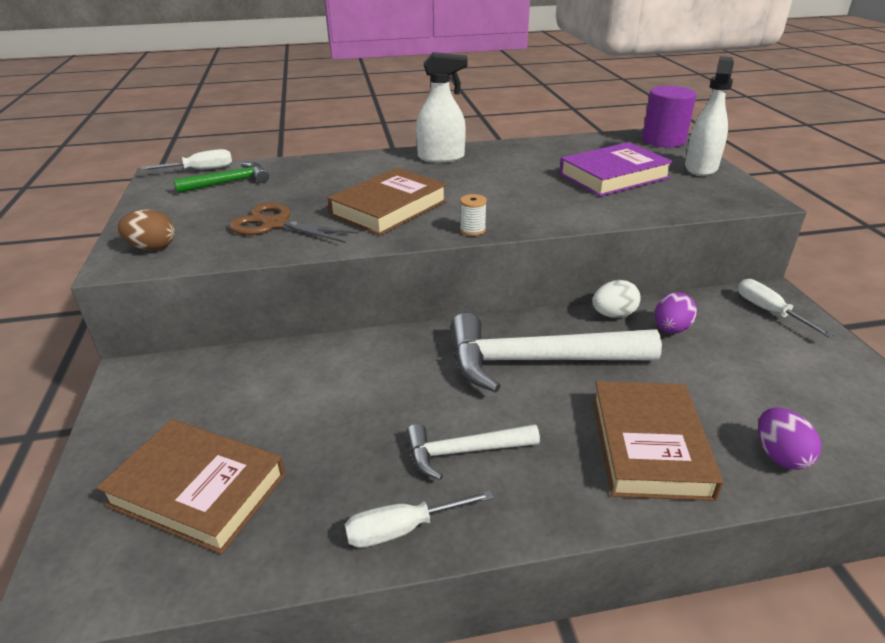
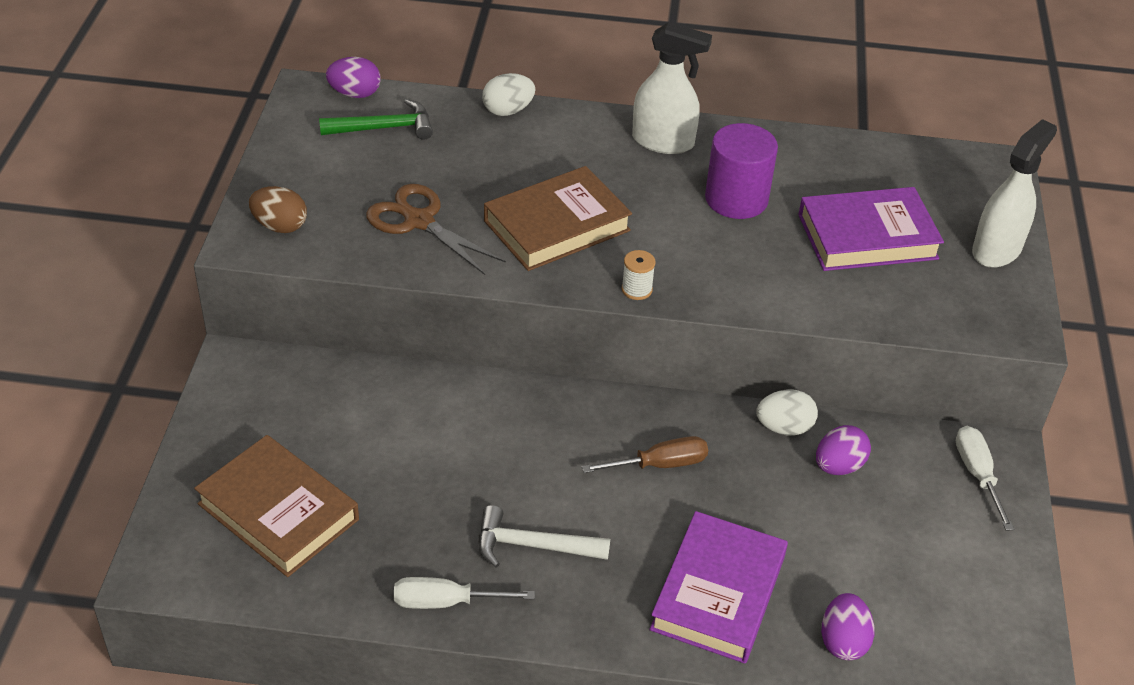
camera: 15 degrees right, 10 degrees up
(200, 170) = (355, 94): white screwdriver -> purple egg
(322, 161) = (508, 111): none -> white egg
(536, 361) = (659, 464): white hammer -> brown screwdriver
(649, 445) = (718, 593): brown book -> purple book
(663, 140) = (990, 179): purple cylinder -> purple cylinder (736, 199)

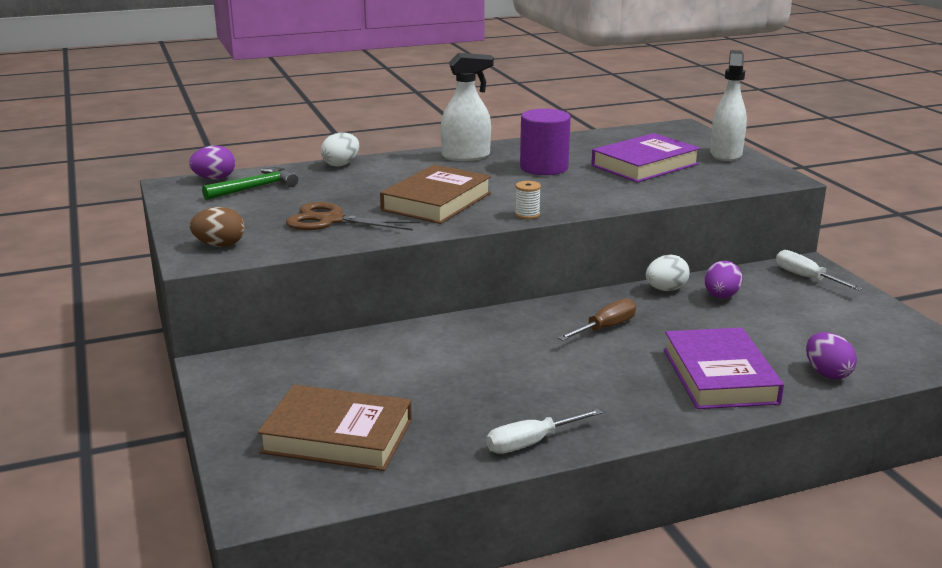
camera: 25 degrees left, 20 degrees down
(532, 546) = (562, 393): white hammer -> none

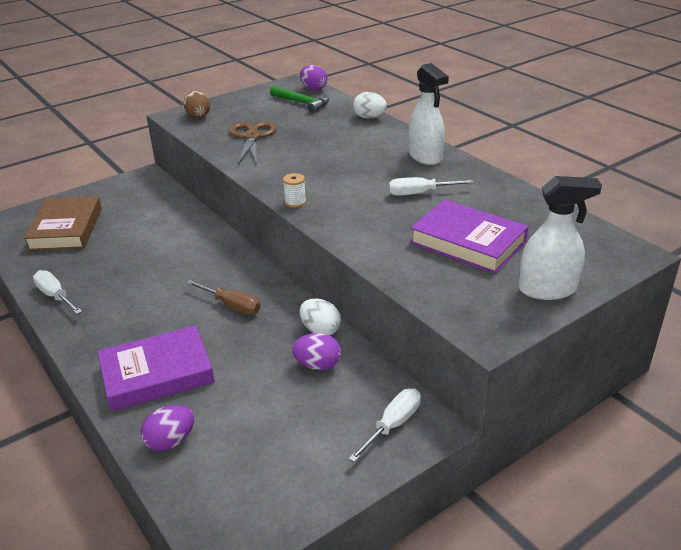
camera: 75 degrees right, 10 degrees up
(436, 201) = (307, 163): brown book -> none
(544, 168) = (420, 193): purple cylinder -> white screwdriver

